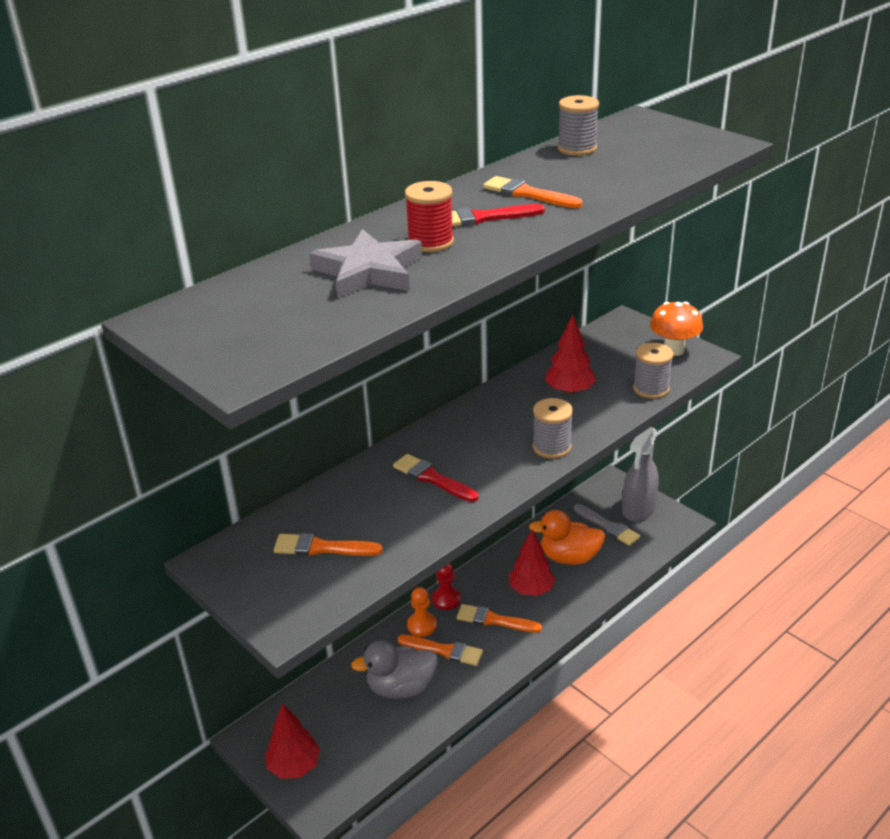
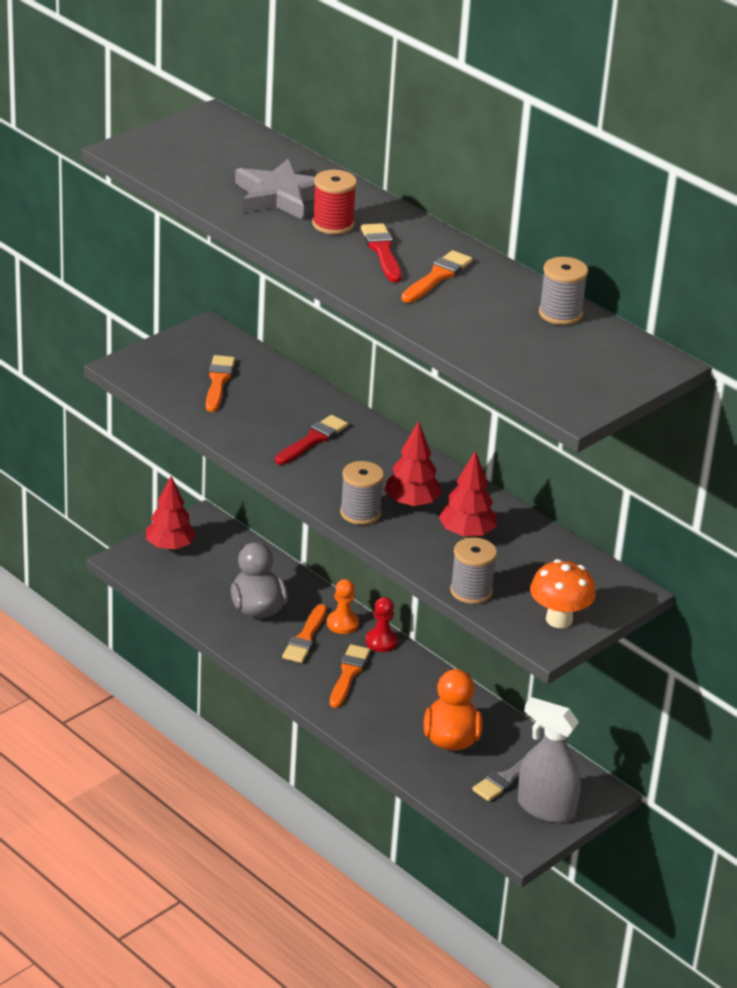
camera: 85 degrees right, 0 degrees up
(531, 589) = (396, 704): red tree -> red tree (411, 503)

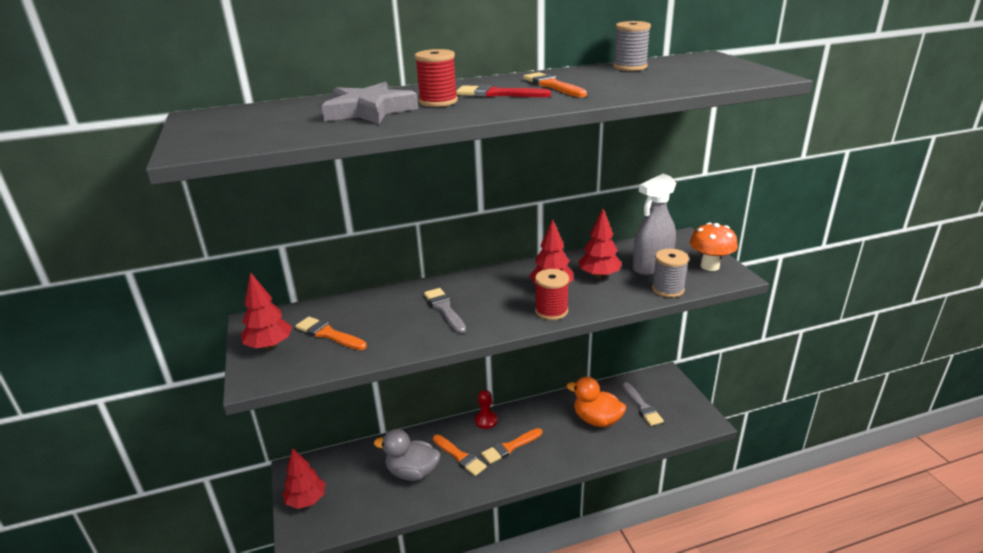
camera: 60 degrees left, 5 degrees down
(177, 354) = (269, 345): none -> red tree
(313, 440) = (444, 309): red brush -> grey brush
(342, 623) = (457, 433): orange pawn -> none
(348, 674) = (510, 447): orange brush -> orange brush turned 75 degrees counterclockwise
(360, 513) = (551, 311): grey spool -> red spool
(545, 808) = (675, 400): grey spray bottle -> grey spray bottle (652, 267)

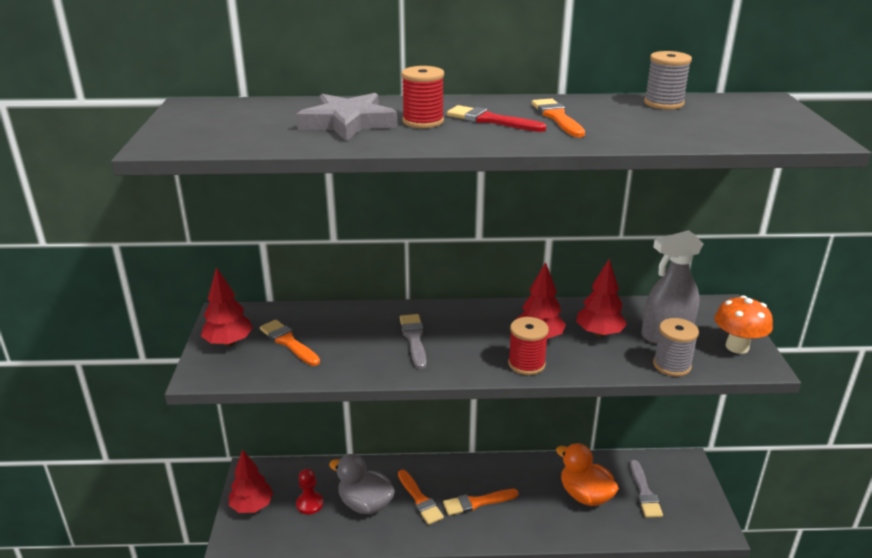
camera: 15 degrees right, 0 degrees up
(486, 420) = (461, 467): red pawn -> red pawn (310, 504)

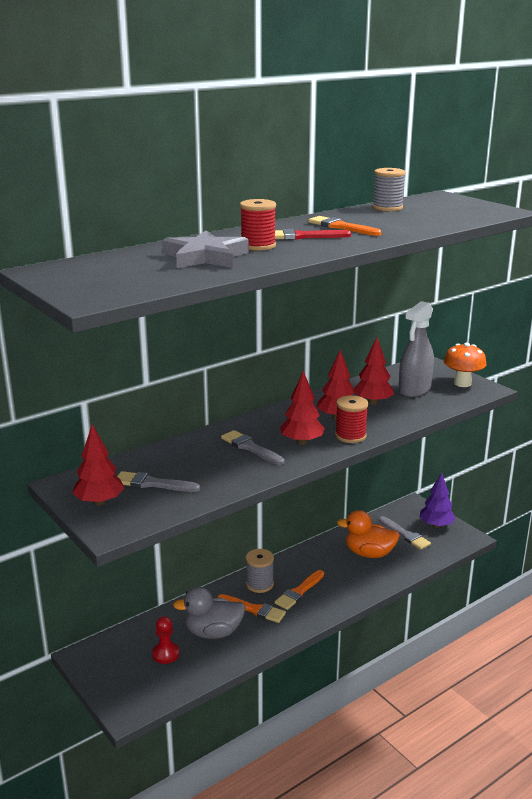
camera: 35 degrees left, 5 degrees down
(252, 506) = (114, 680): red tree -> red tree (301, 442)
(288, 342) = (152, 484): orange brush -> grey brush
(672, 365) = (439, 406): grey spool -> grey spool (259, 584)
(691, 497) = (436, 525): none -> purple tree

